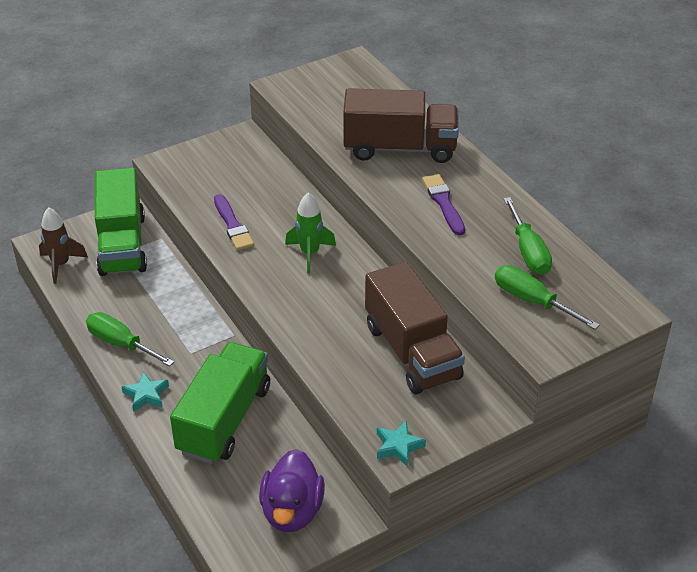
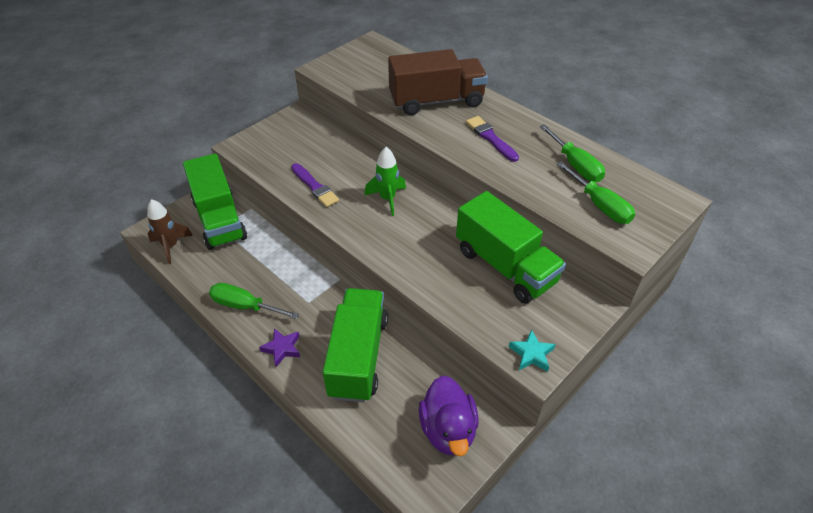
camera: 15 degrees left, 5 degrees up
(146, 395) = (282, 348): turquoise star -> purple star
(412, 352) = (505, 266): brown truck -> green truck
(532, 301) = (599, 205): green screwdriver -> green screwdriver turned 150 degrees counterclockwise

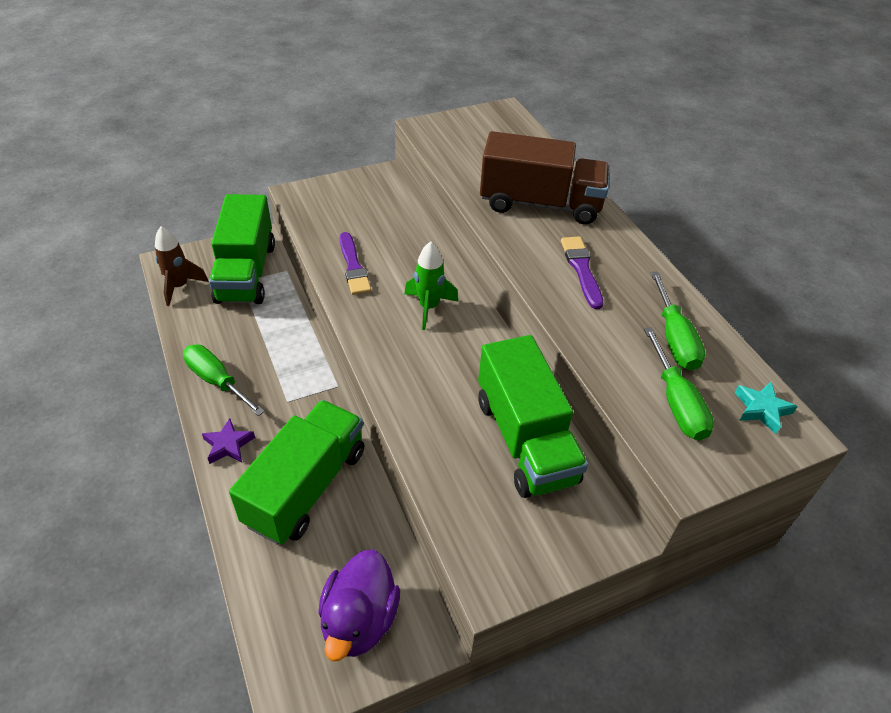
camera: 20 degrees right, 0 degrees up
(531, 354) = (493, 566): turquoise star -> turquoise star (761, 409)

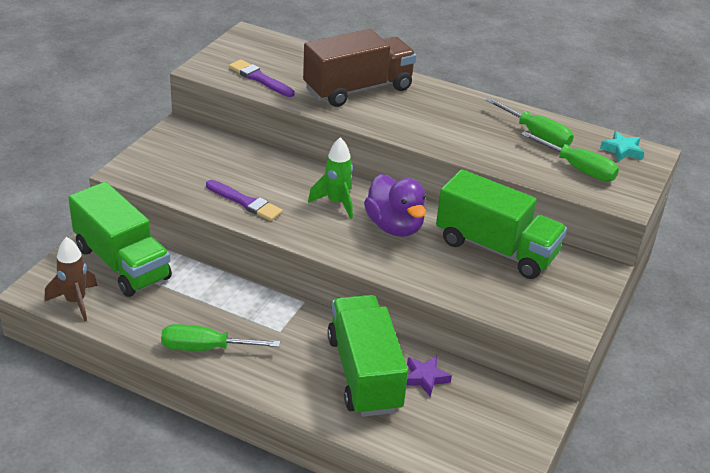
camera: 40 degrees left, 10 degrees down
(228, 445) = (273, 382): purple star -> purple star (425, 378)
(359, 620) = (493, 422): purple duck -> purple duck (394, 226)
(581, 269) = (436, 119): purple brush -> purple brush (260, 78)

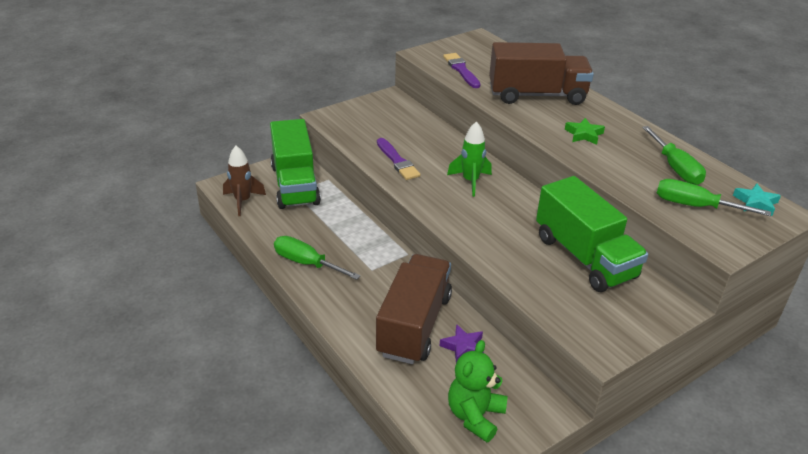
camera: 30 degrees right, 0 degrees up
(364, 374) = (414, 325): green truck -> brown truck
(394, 226) = (505, 213): purple duck -> none
(433, 122) = (584, 134): none -> green star
(481, 439) = (475, 416): none -> green teddy bear
(578, 168) = (695, 206): green screwdriver -> green screwdriver turned 135 degrees clockwise

